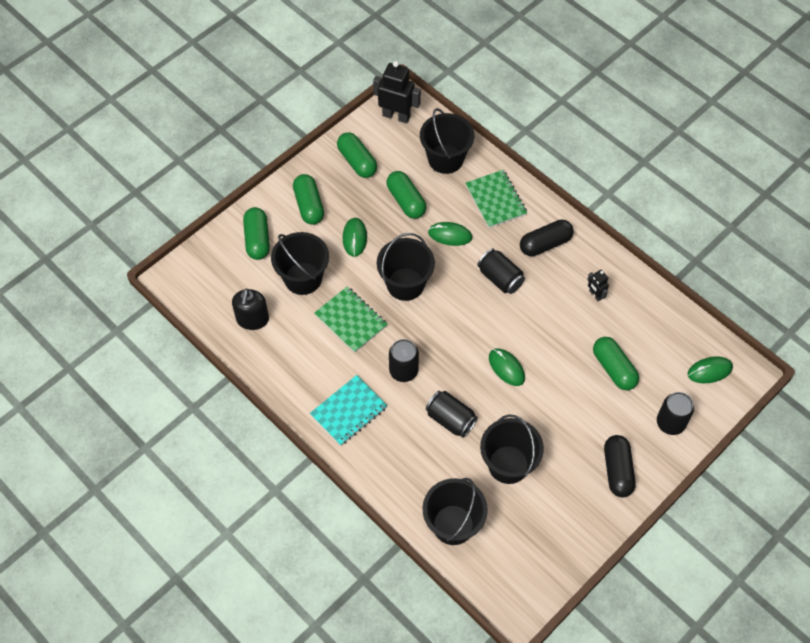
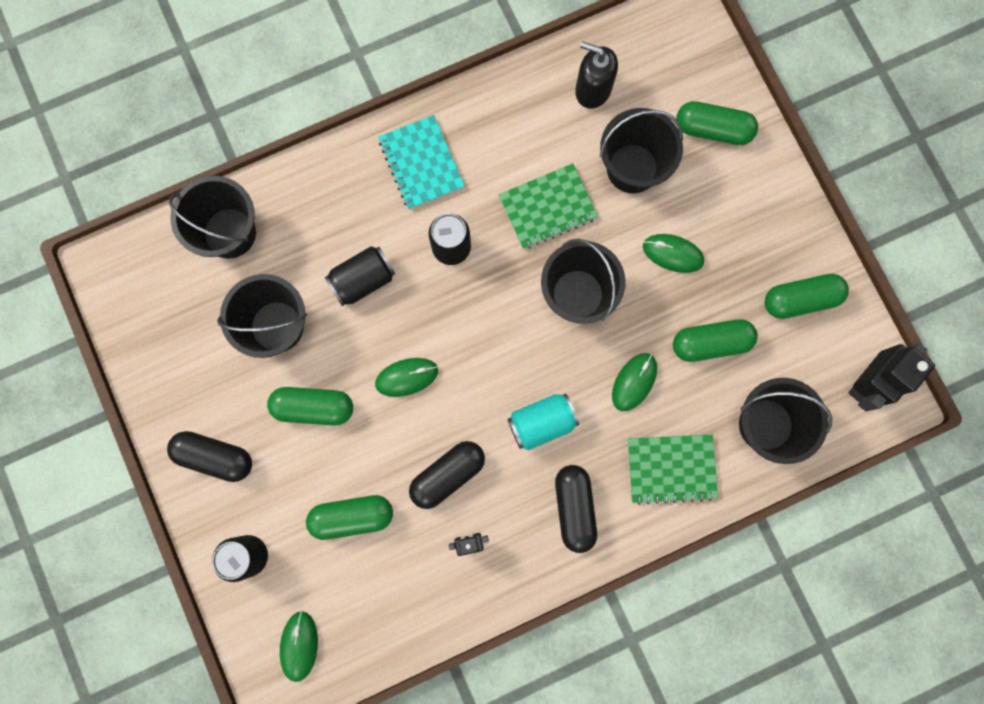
camera: 110 degrees right, 20 degrees up
(309, 205) = (746, 211): green capsule -> green capsule (313, 407)
(500, 278) = (541, 423): black can -> turquoise can
(559, 321) = (447, 475): none -> black capsule

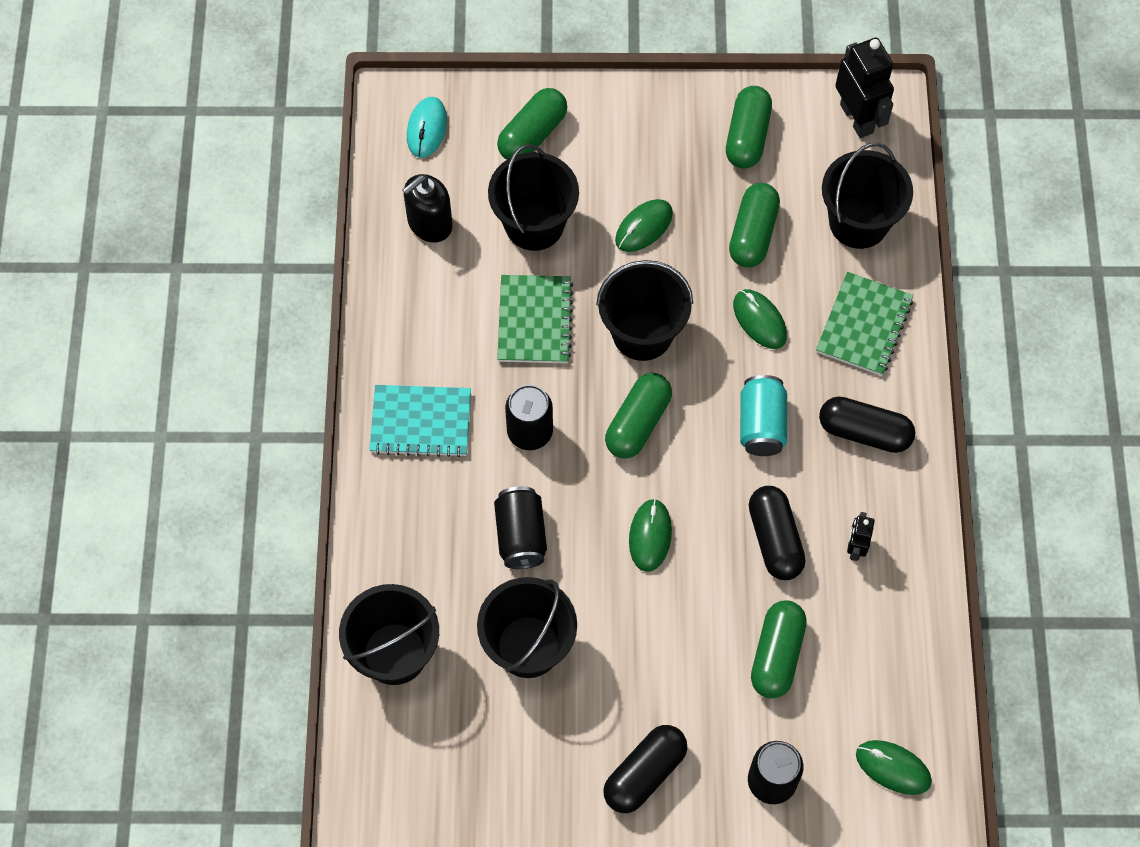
camera: 65 degrees left, 15 degrees down
(313, 407) = (638, 645): green capsule -> green capsule (638, 423)
(676, 47) = (427, 129): none -> turquoise mouse

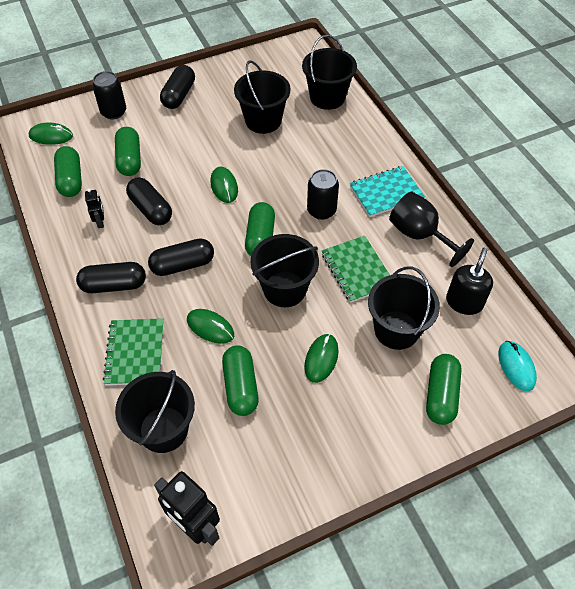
camera: 155 degrees right, 10 degrees down
(420, 336) = (419, 235): none -> black goblet
(521, 535) = (295, 162): black can -> none
(747, 136) = (279, 466): green capsule -> green capsule (71, 180)
(761, 425) = (183, 265): turquoise can -> black capsule

